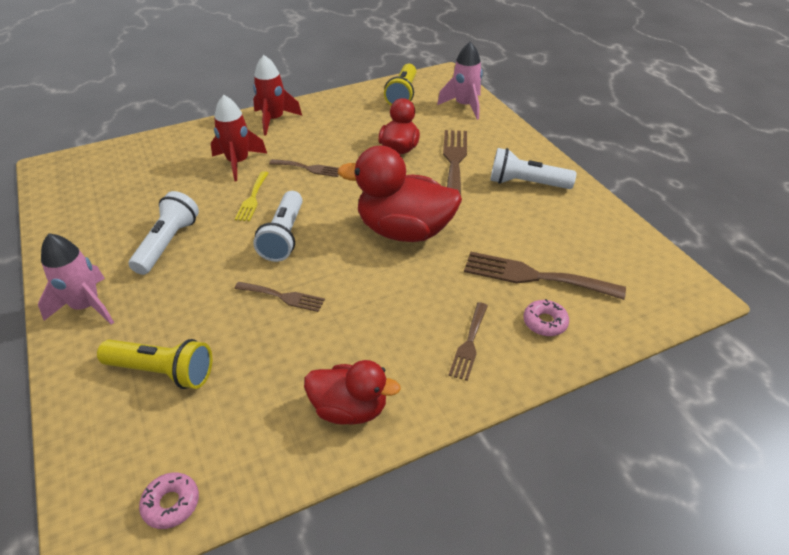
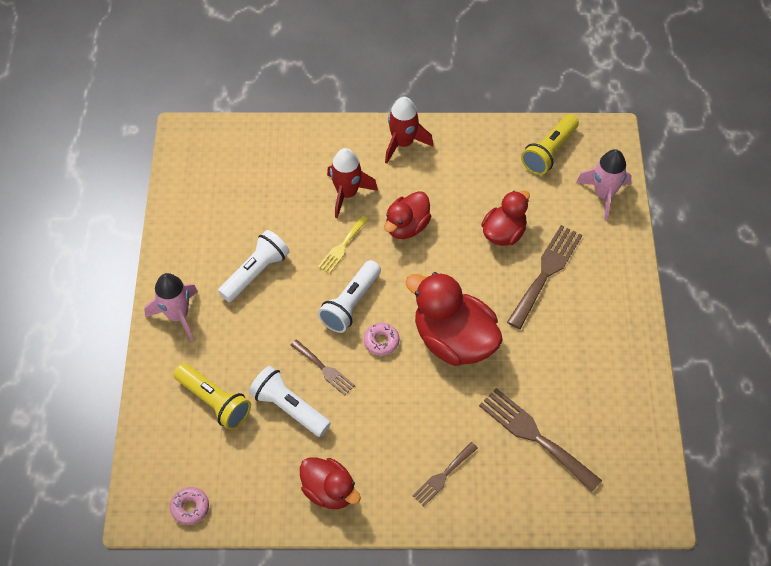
camera: 25 degrees right, 15 degrees up
(308, 168) = (407, 226): brown fork -> red duck
(526, 183) = (597, 328): white flashlight -> white flashlight (289, 408)
(545, 322) = (514, 483): pink donut -> pink donut (381, 341)

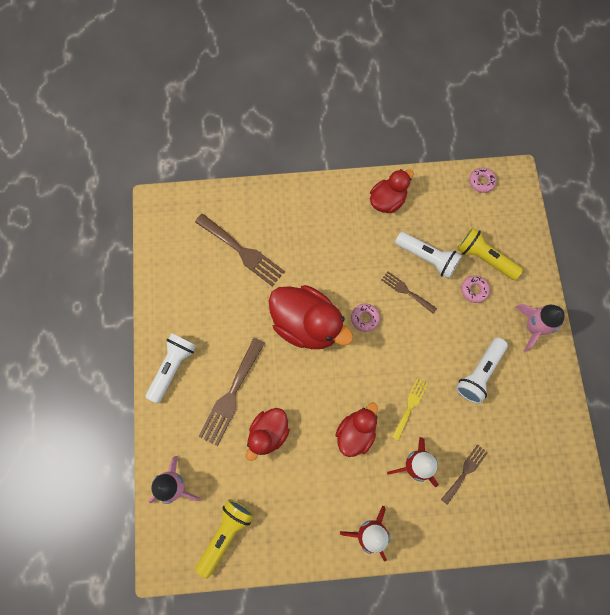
camera: 175 degrees right, 15 degrees up
(238, 363) = (474, 290): none -> pink donut
(329, 491) = (387, 200): red duck -> red duck turned 105 degrees clockwise
(351, 304) = (394, 350): white flashlight -> white flashlight (172, 367)
(443, 476) = (308, 217): brown fork -> brown fork (465, 472)

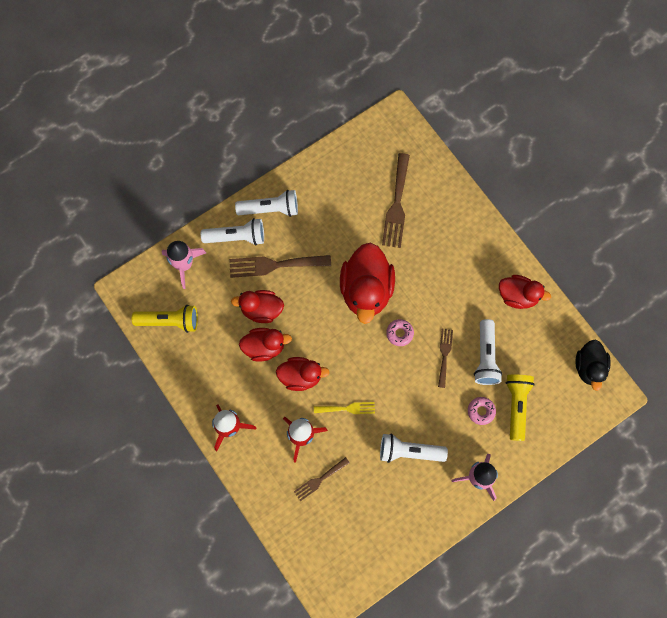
camera: 60 degrees right, 0 degrees up
(180, 416) = (236, 237): none -> white flashlight
(307, 452) = (264, 347): none -> red duck
(465, 472) = (319, 480): brown fork -> brown fork turned 135 degrees clockwise
(481, 182) = (589, 367): pink donut -> black duck

